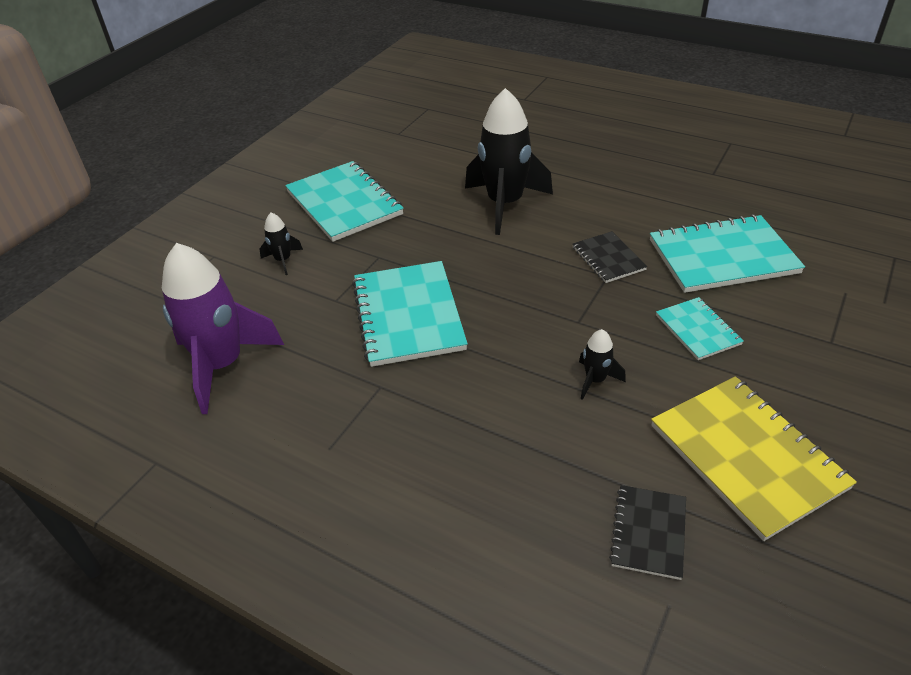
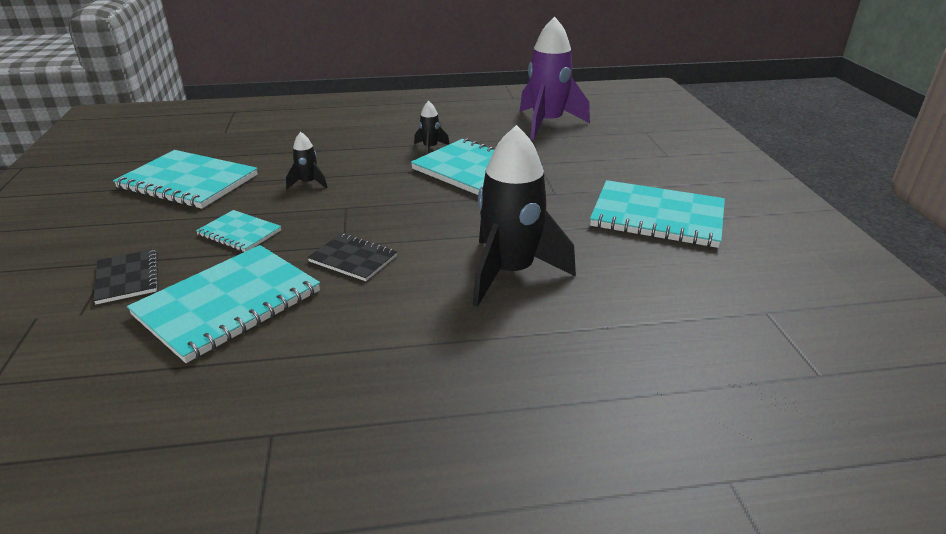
camera: 140 degrees right, 10 degrees down
(283, 260) = (617, 168): black rocket -> black rocket (430, 148)
(648, 532) = (243, 144): black notebook -> black notebook (127, 278)
(747, 456) = (188, 182): yellow notebook -> turquoise notebook

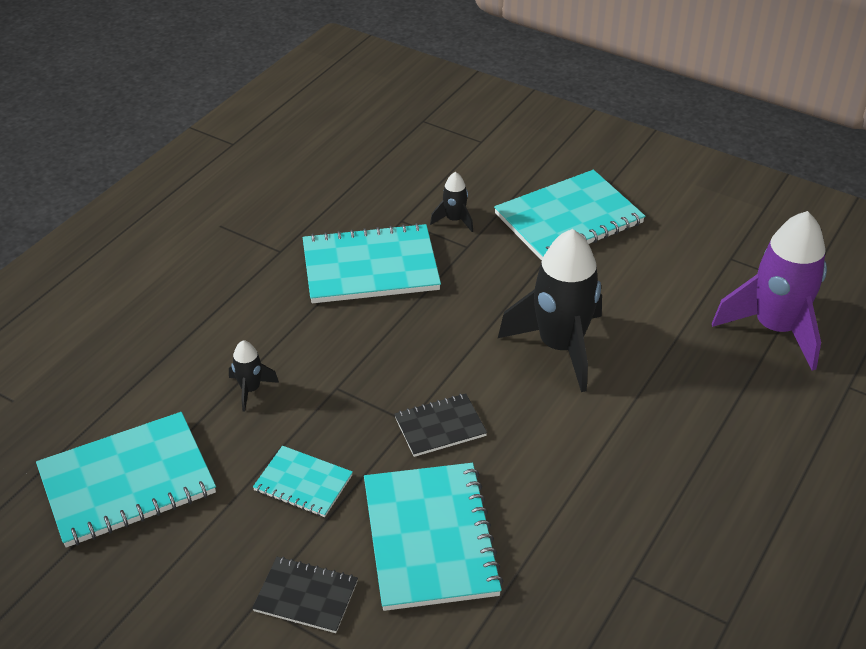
camera: 50 degrees left, 10 degrees up
(239, 233) = (303, 483): turquoise notebook -> turquoise notebook turned 45 degrees clockwise
(430, 148) = (279, 267): black rocket -> black rocket (454, 220)
(547, 124) = (328, 162): purple rocket -> purple rocket (775, 328)

